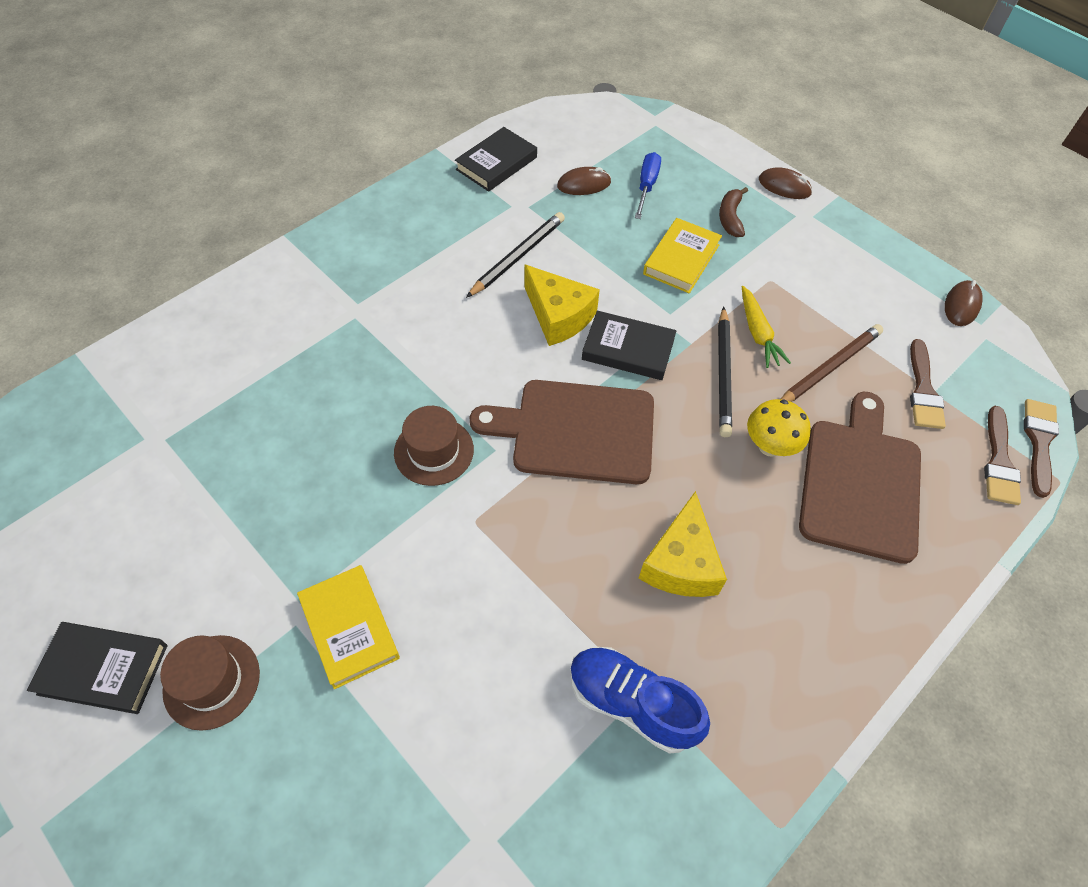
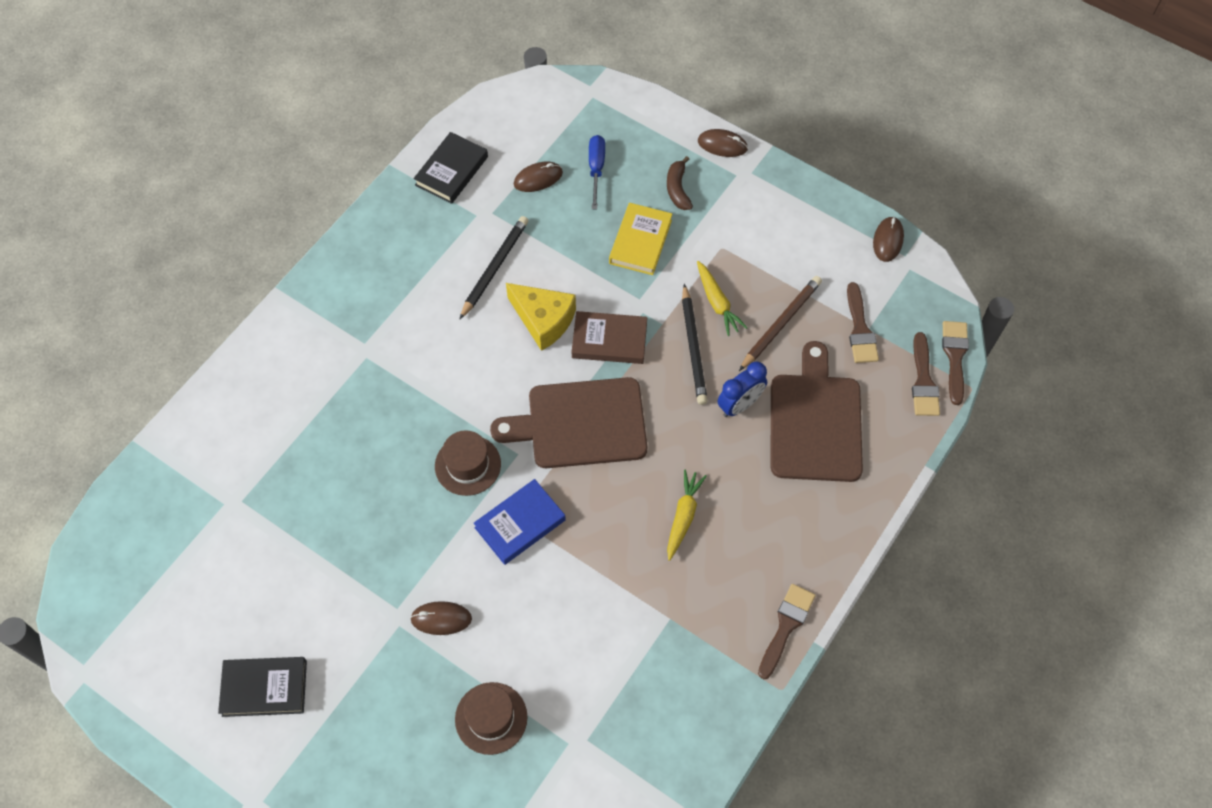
camera: 10 degrees left, 5 degrees up
(212, 681) = (350, 679): brown hat -> brown hat (491, 718)
(350, 628) = (441, 619): yellow book -> brown mouse
(478, 531) = (520, 524): none -> blue book
(628, 349) = (609, 340): black book -> brown book
(631, 703) = (663, 628): blue shoe -> none
(681, 563) = (683, 516): yellow cheese -> yellow carrot
(769, 446) = (739, 405): yellow mushroom -> blue clock
(796, 736) = (786, 626): none -> brown brush

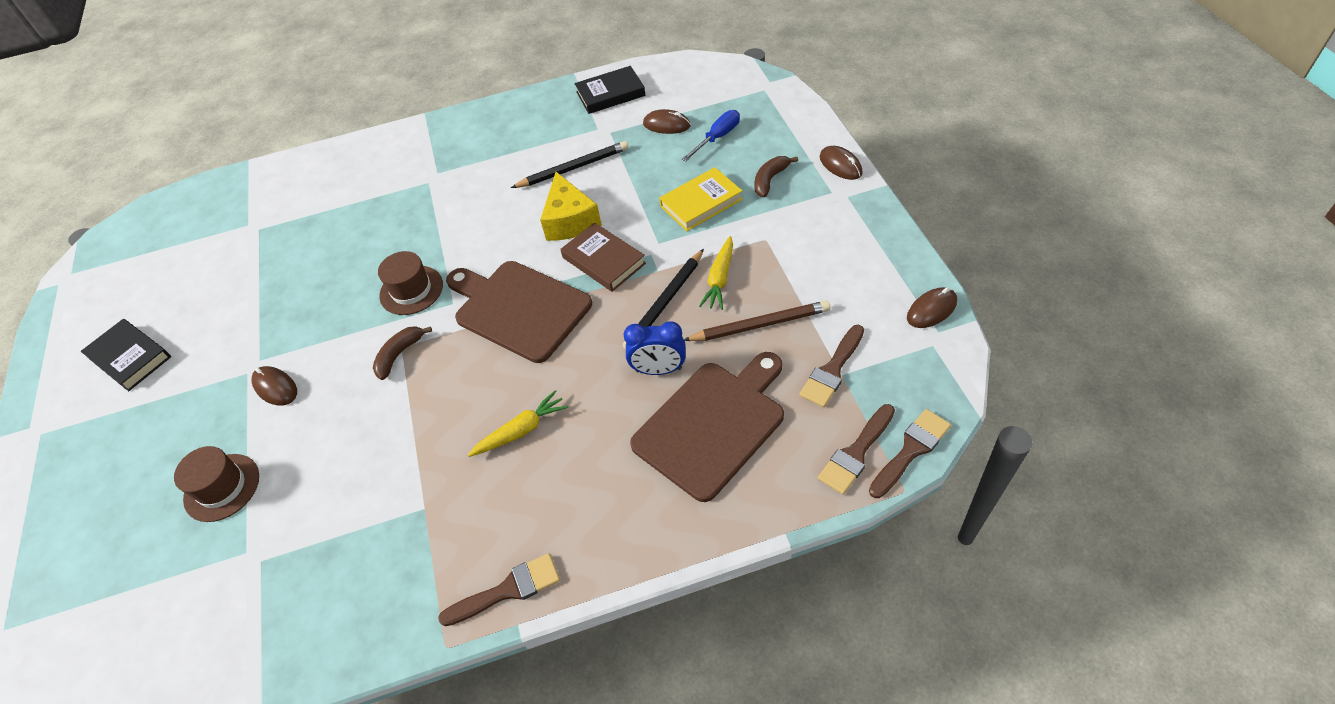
camera: 45 degrees right, 10 degrees down
(520, 524) = (399, 355): blue book -> brown banana

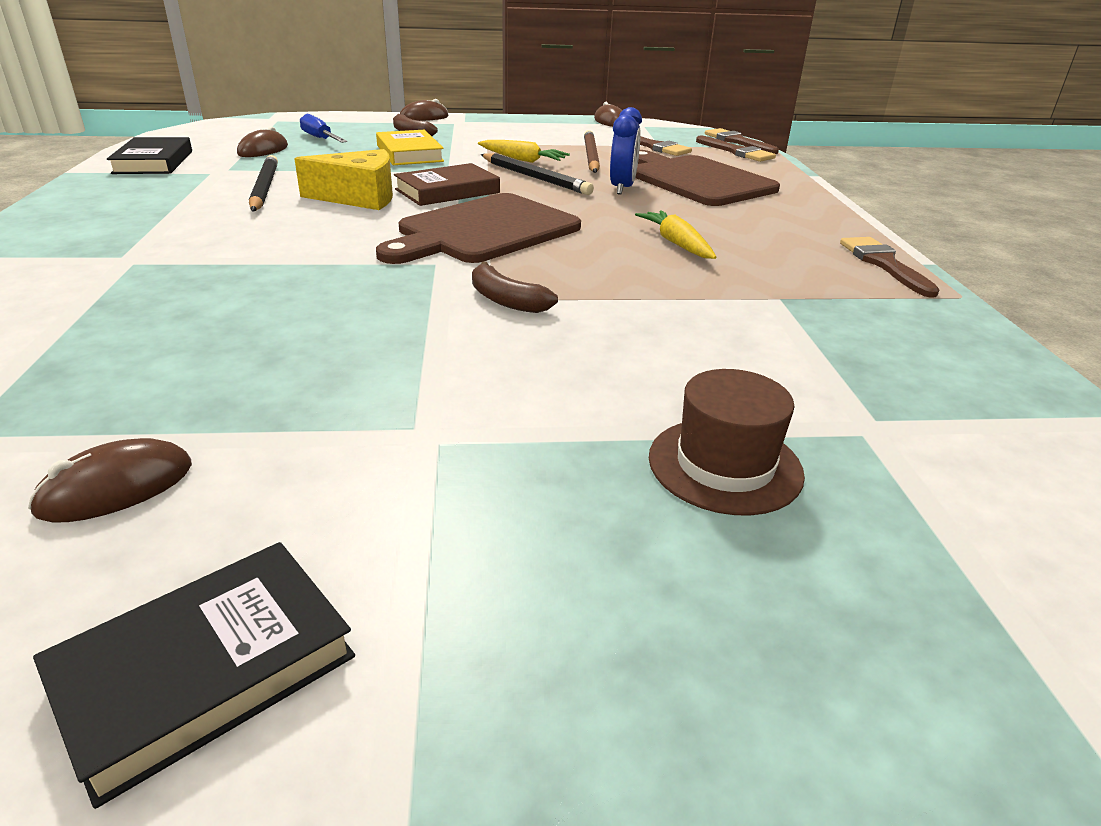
camera: 85 degrees left, 20 degrees down
(275, 387) = (503, 407): brown mouse -> brown mouse (116, 488)
(411, 290) = (377, 286): brown hat -> none

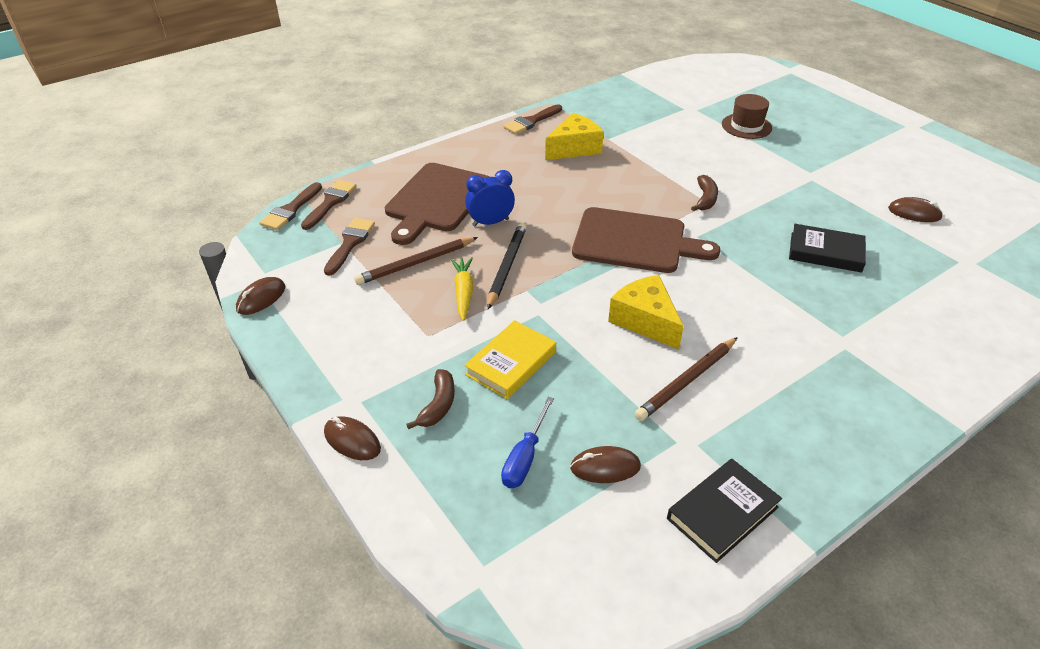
camera: 120 degrees left, 10 degrees up
(205, 669) = (914, 165): black book -> black book (825, 252)
(264, 188) = (687, 381): black pencil -> brown pencil
(447, 191) = (584, 289): brown book -> none
(676, 243) = (573, 177): yellow carrot -> none
(764, 266) = (574, 148): none -> yellow cheese

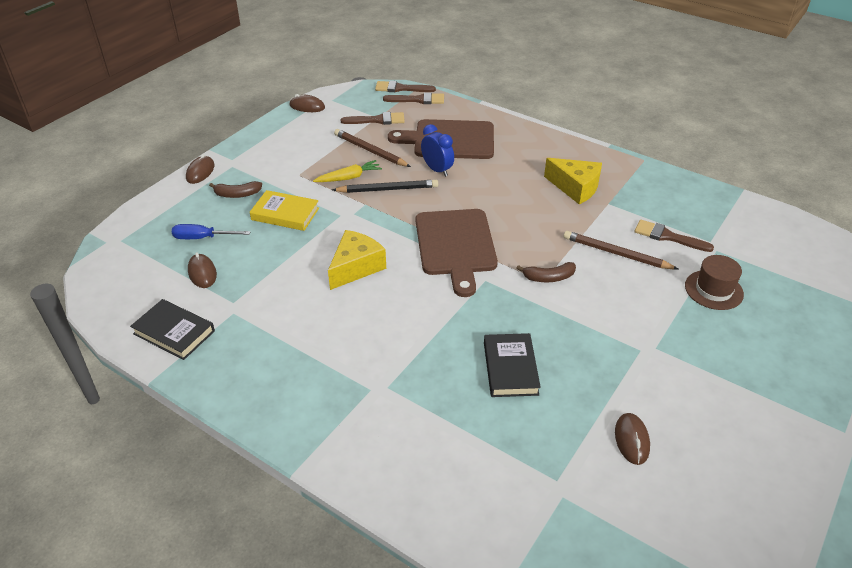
camera: 70 degrees right, 0 degrees up
(531, 121) = (600, 156): brown brush -> brown brush (668, 237)
(687, 381) = (296, 299): brown pencil -> brown pencil (616, 253)

